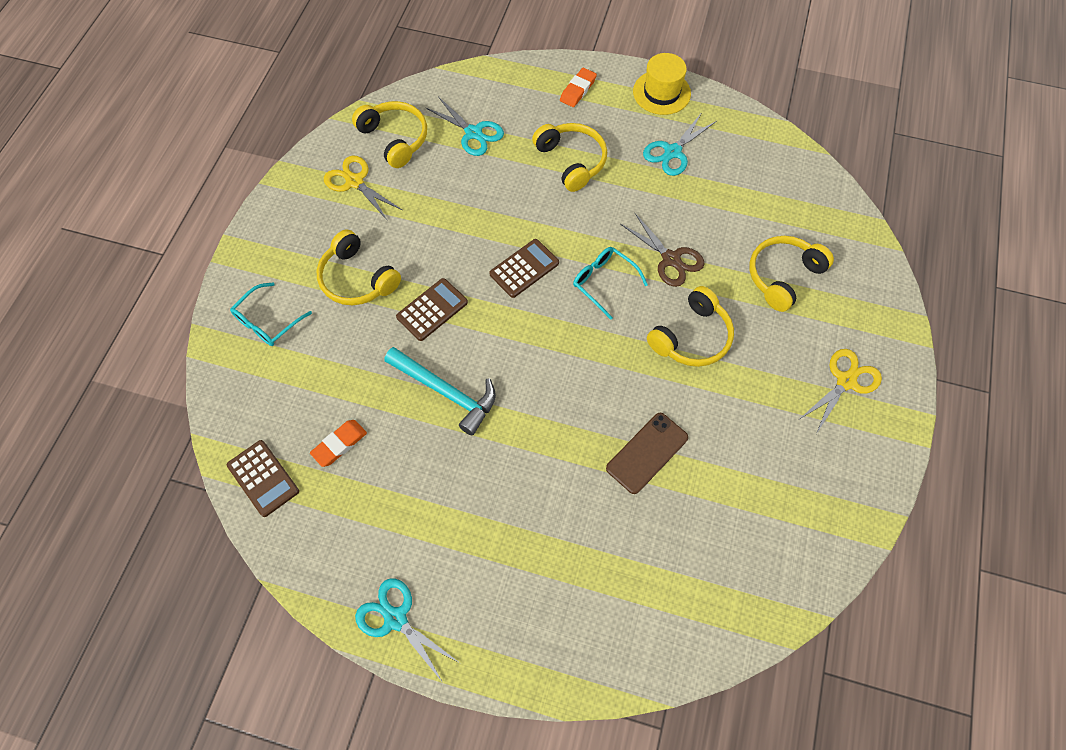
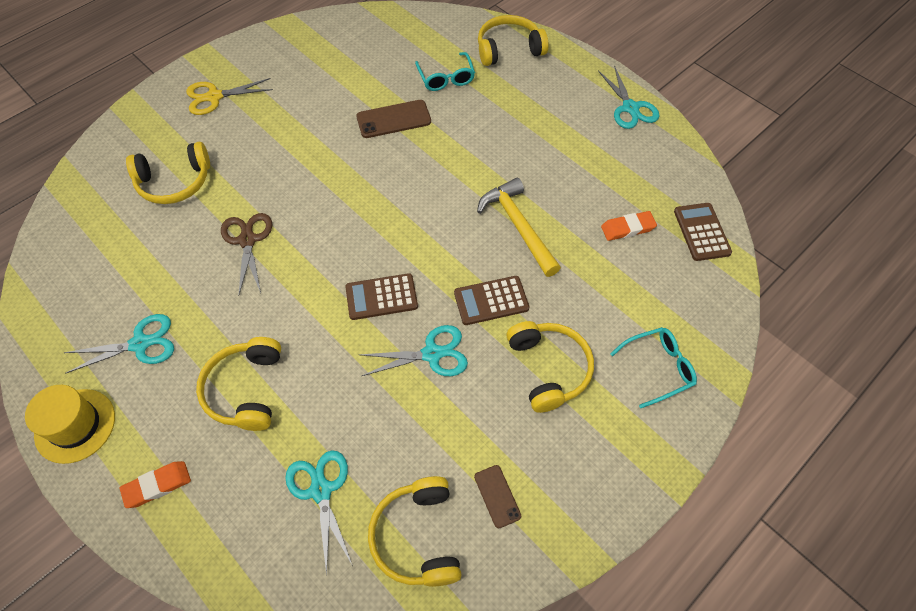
camera: 150 degrees left, 5 degrees down
(354, 182) = (497, 496): yellow scissors -> brown phone
(446, 392) = (518, 226): turquoise hammer -> yellow hammer
(455, 246) = (432, 354): none -> turquoise scissors
(604, 282) = (321, 249): turquoise glasses -> turquoise glasses (446, 78)
(692, 337) = (291, 174): yellow headphones -> yellow headphones (508, 49)

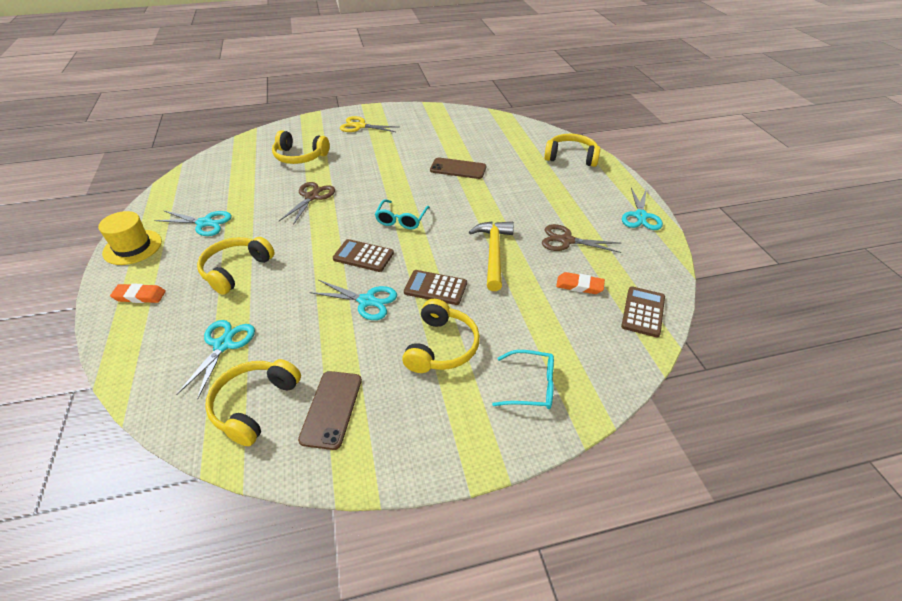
camera: 30 degrees right, 15 degrees down
(446, 78) = (512, 159): turquoise glasses -> turquoise glasses (401, 220)
(497, 496) = (331, 409): brown phone -> brown phone, size x1.65
(579, 174) = (566, 240): none -> brown scissors

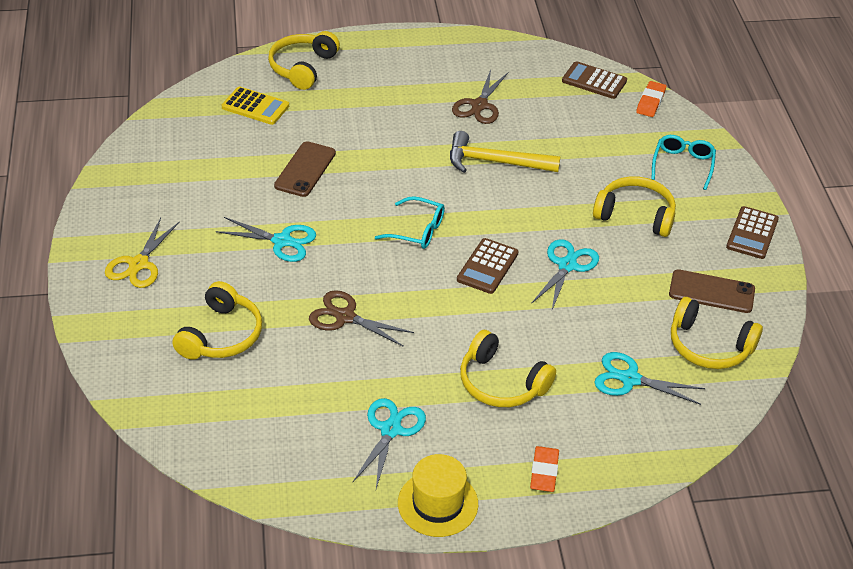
camera: 85 degrees left, 0 degrees up
(435, 288) = (550, 212): brown calculator -> brown calculator (752, 233)
(518, 145) = (255, 106): none -> yellow calculator
(579, 286) = (554, 111): orange eraser -> orange eraser (650, 102)
(640, 216) = (443, 45): turquoise scissors -> turquoise scissors (282, 241)

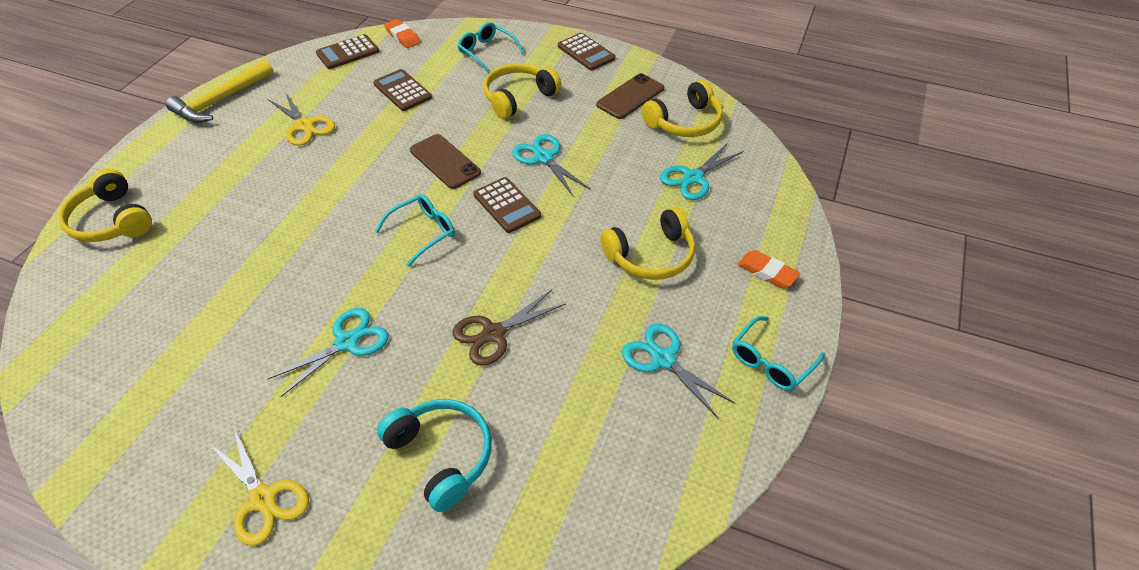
camera: 60 degrees left, 5 degrees up
(221, 335) = (441, 455): yellow headphones -> turquoise headphones
(255, 106) = (124, 282): yellow calculator -> none
(305, 169) = (261, 280): brown phone -> brown phone (445, 161)
(438, 503) = (771, 361): yellow hat -> turquoise glasses
(479, 105) = (305, 126): brown scissors -> yellow scissors
(495, 162) = (384, 146): yellow hammer -> yellow hammer (221, 100)
(574, 138) = (402, 91): none -> brown calculator

